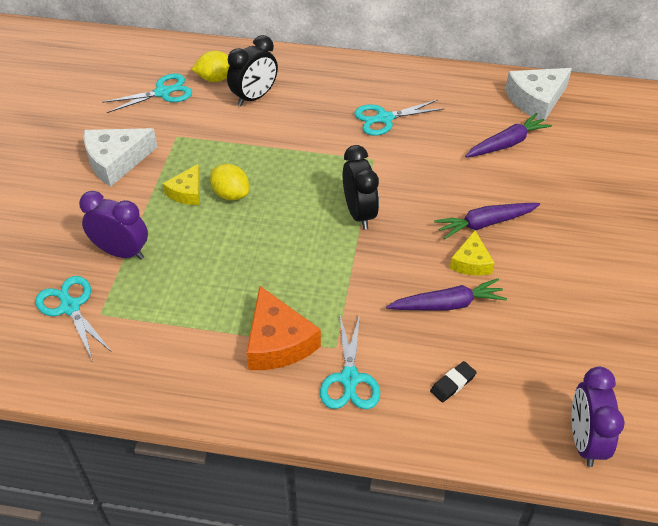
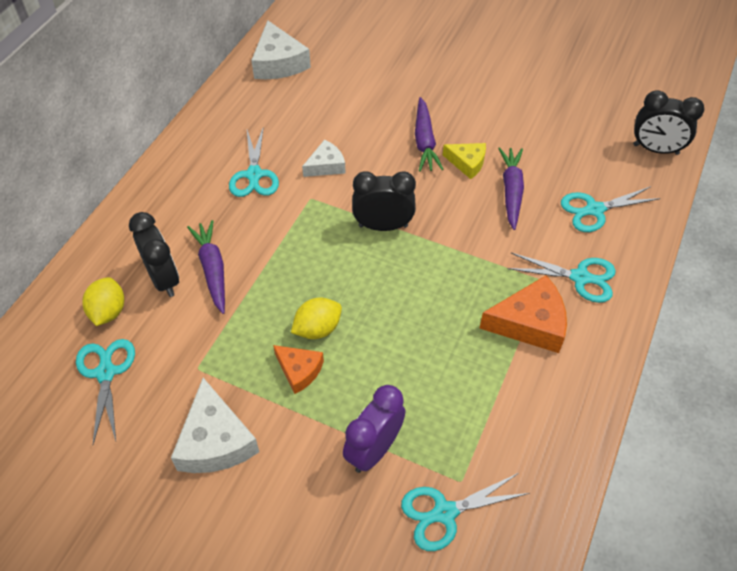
camera: 75 degrees left, 5 degrees up
(187, 192) = (299, 371): yellow cheese -> orange cheese
(417, 160) = (326, 165): none -> white cheese
(452, 383) = (594, 210): black eraser -> turquoise scissors
(507, 143) = (328, 98): purple carrot -> purple carrot (212, 269)
(584, 440) = (655, 149): purple clock -> black clock

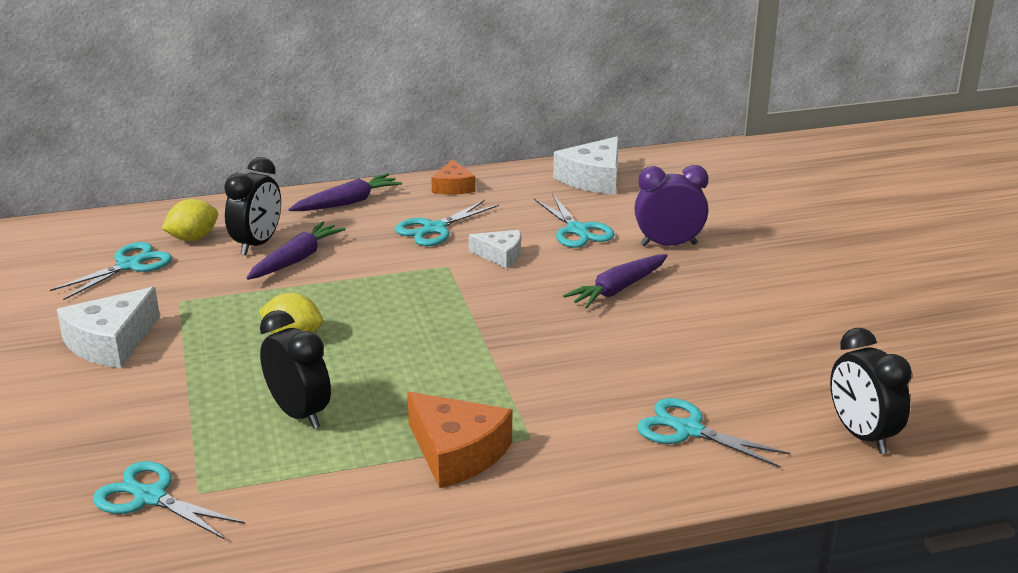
camera: 50 degrees right, 25 degrees down
(299, 371) = (233, 348): orange cheese -> orange cheese (453, 187)
(374, 450) = (184, 425): purple clock -> purple clock (668, 245)
(383, 226) = (468, 315): black clock -> black clock (299, 414)
(467, 163) = (628, 324): yellow cheese -> none
(511, 191) = (630, 366): purple carrot -> purple carrot (347, 203)
(580, 277) = (569, 460): turquoise scissors -> turquoise scissors (577, 230)

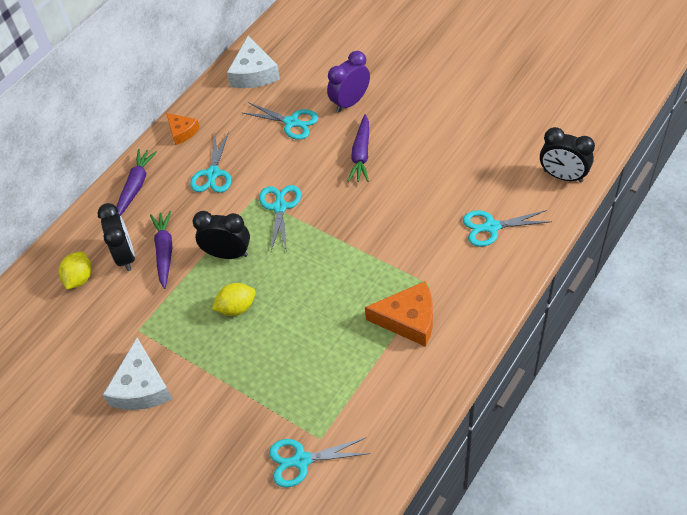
camera: 35 degrees left, 25 degrees up
(129, 265) = (70, 326): turquoise scissors -> turquoise scissors (280, 207)
(299, 414) = (306, 355): black clock -> black clock (227, 254)
(500, 255) = (273, 170): white cheese -> none

